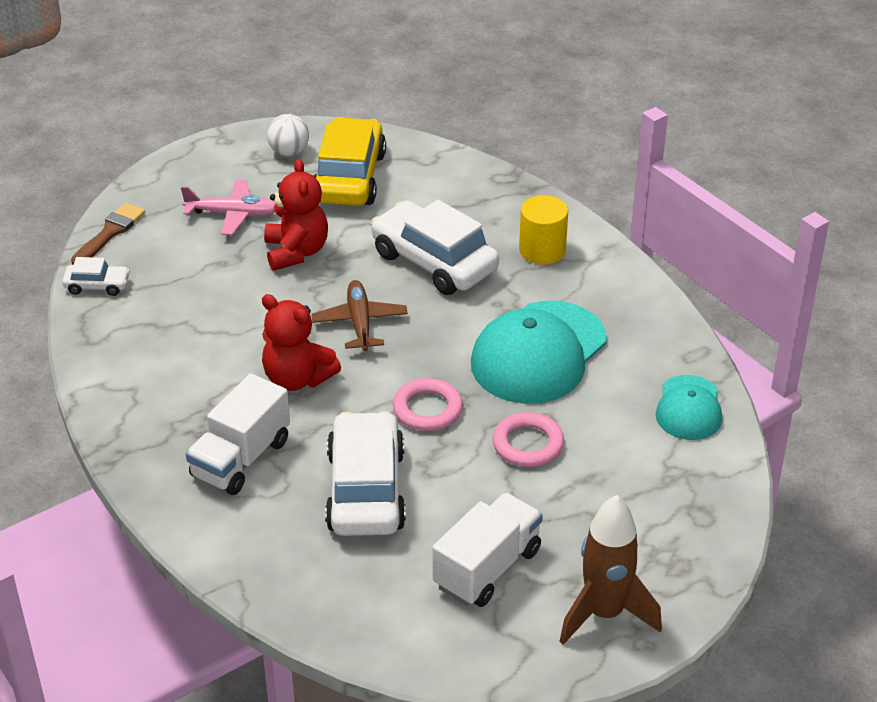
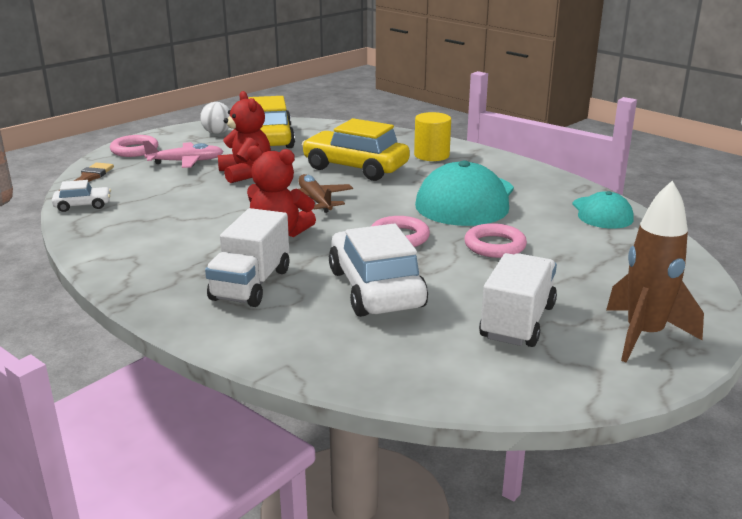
camera: 15 degrees left, 15 degrees down
(177, 177) = (134, 150): none -> pink ring
(434, 262) = (355, 167): white car -> yellow car

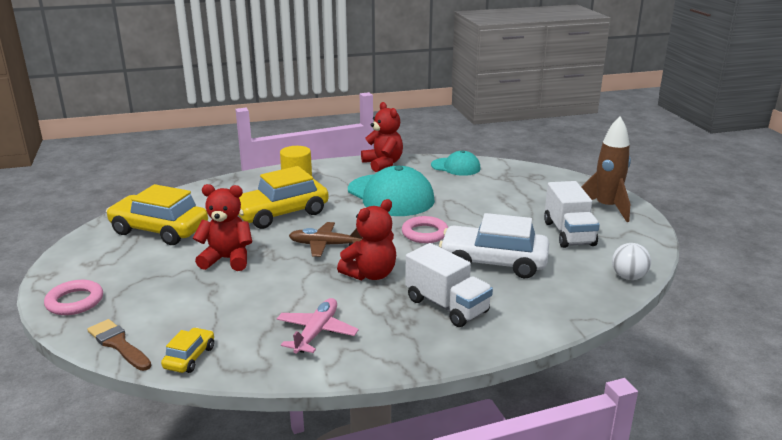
camera: 60 degrees left, 0 degrees up
(83, 205) = (190, 357): white car -> yellow car
(186, 162) = (154, 280): pink plane -> pink plane (316, 332)
(217, 133) = (100, 249): white ball -> white ball (628, 277)
(494, 246) = (468, 209): pink ring -> none
(517, 322) = (569, 233): white truck -> white truck turned 150 degrees counterclockwise
(540, 177) = (383, 164): none -> red teddy bear

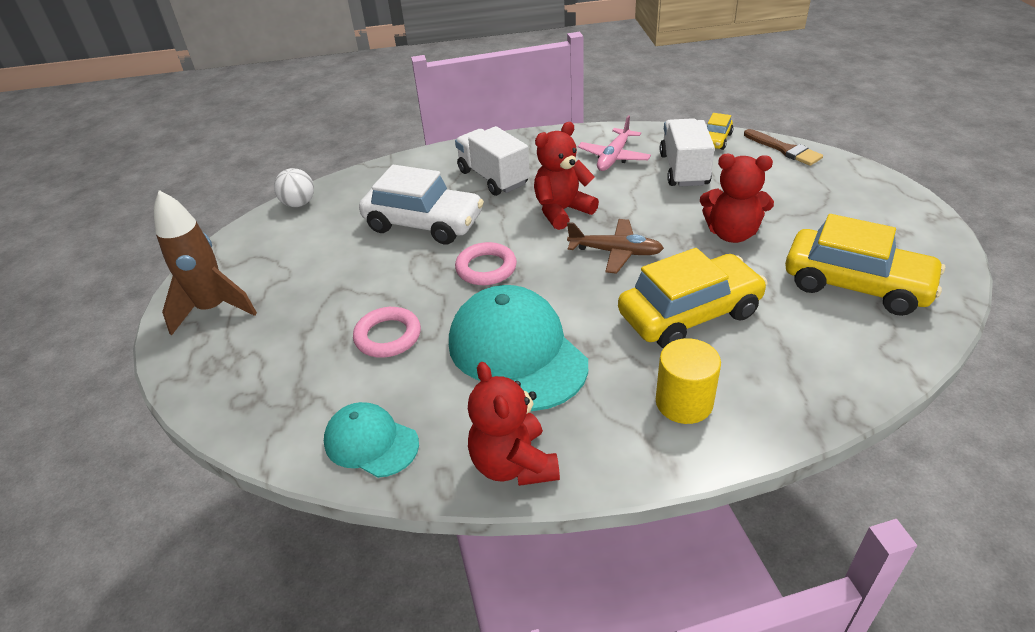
camera: 170 degrees left, 15 degrees up
(75, 301) = (866, 186): pink ring -> pink ring (388, 336)
(569, 233) = (306, 263): white truck -> white truck (684, 169)

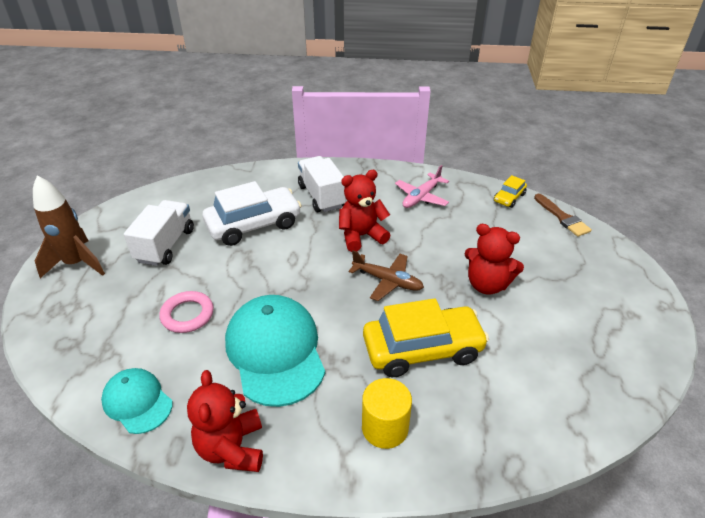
camera: 10 degrees right, 0 degrees up
(299, 203) = (172, 189): white ball -> none
(424, 223) = (254, 225): white car -> white car turned 60 degrees counterclockwise
(486, 268) = (283, 273): pink ring -> none
(684, 169) = (472, 219): white truck -> white truck (165, 245)
(856, 284) = (571, 354): yellow car -> none

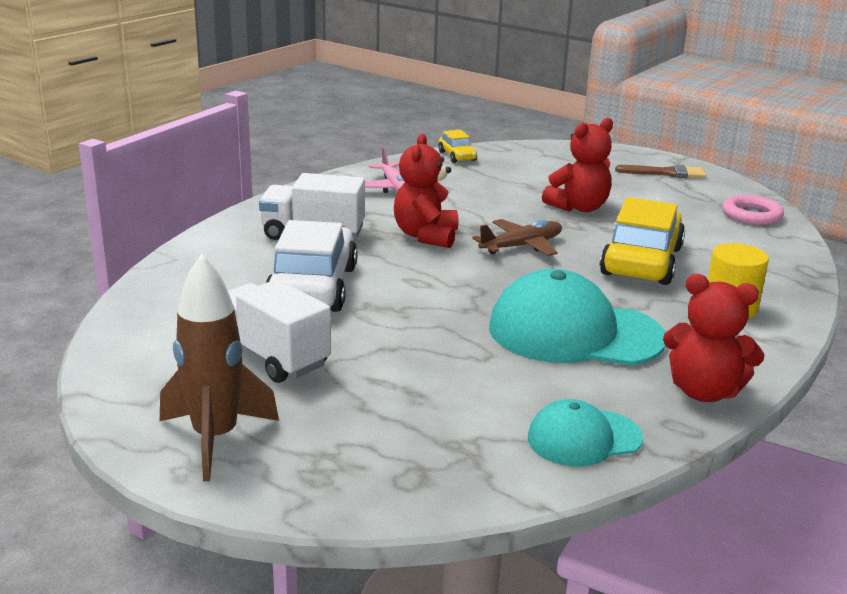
camera: 60 degrees left, 15 degrees down
(187, 315) = (450, 371): pink ring -> pink ring (751, 215)
(562, 217) = (518, 149): brown brush -> brown brush (666, 173)

